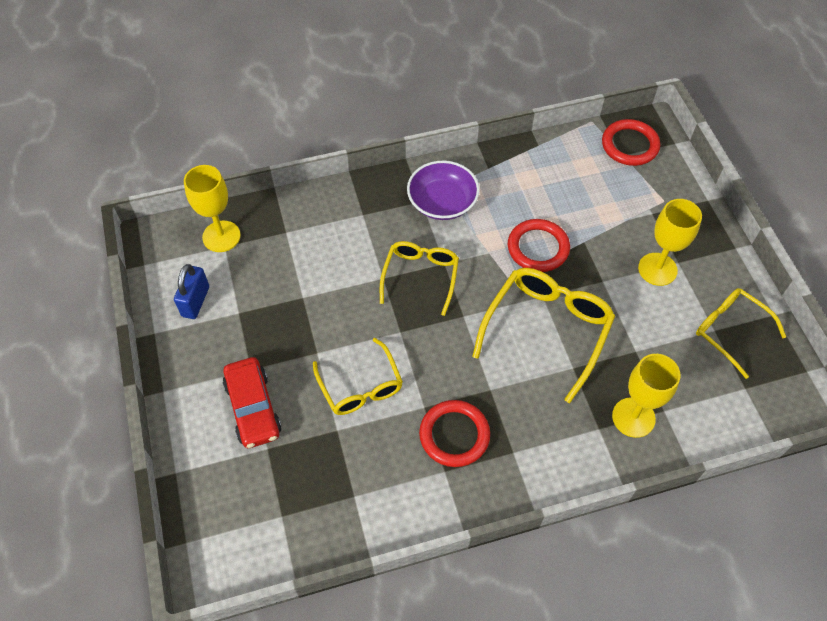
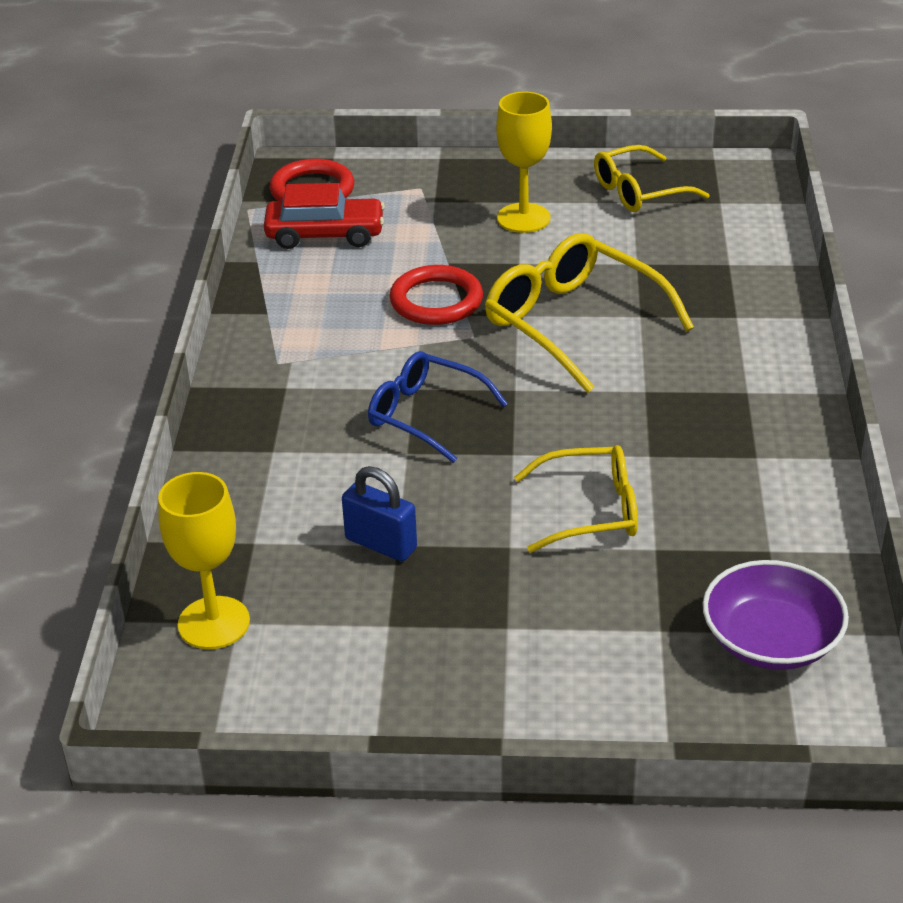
camera: 70 degrees left, 20 degrees down
(195, 301) = (336, 676): blue padlock -> blue padlock (381, 544)
(253, 408) = (582, 634): red car -> red car (325, 235)
(420, 277) = (425, 415): yellow glasses -> blue glasses
(442, 202) = (301, 367): purple bowl -> purple bowl (771, 640)
(454, 435) = (704, 436): red ring -> none
(633, 417) = (730, 287): yellow goblet -> none

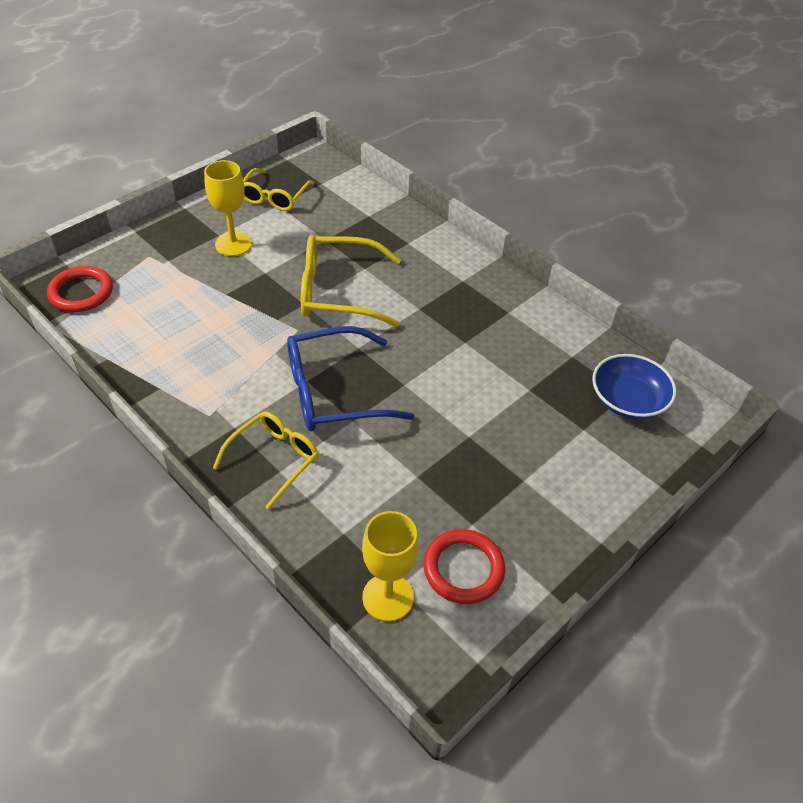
camera: 50 degrees left, 10 degrees up
(325, 235) = (129, 317): red car -> none
(381, 544) = (409, 482): blue padlock -> none
(425, 415) = (334, 392): blue glasses -> blue glasses, size x1.54
(436, 301) = (250, 321): red ring -> red ring (463, 569)
(590, 510) = (478, 390): yellow glasses -> yellow glasses (274, 459)
(771, 640) = (628, 400): purple bowl -> blue bowl

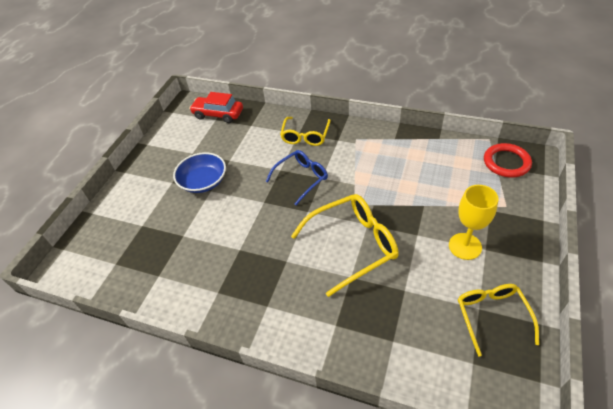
camera: 160 degrees right, 0 degrees up
(334, 392) = (301, 178): blue glasses -> blue glasses, size x0.65
(388, 597) = (218, 114): yellow goblet -> red car
(463, 569) = (189, 135): red ring -> none
(628, 400) = (113, 258): blue bowl -> blue bowl (203, 181)

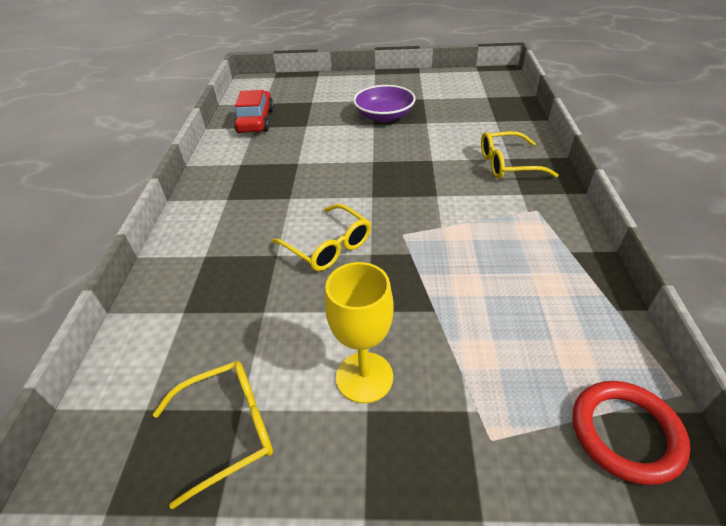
camera: 70 degrees right, 5 degrees down
(203, 181) = (384, 116): blue bowl -> purple bowl
(218, 114) = (497, 96): red car -> red car (256, 121)
(301, 178) = (426, 179): blue glasses -> none
(352, 245) = (328, 246): yellow glasses -> yellow glasses, size x0.65

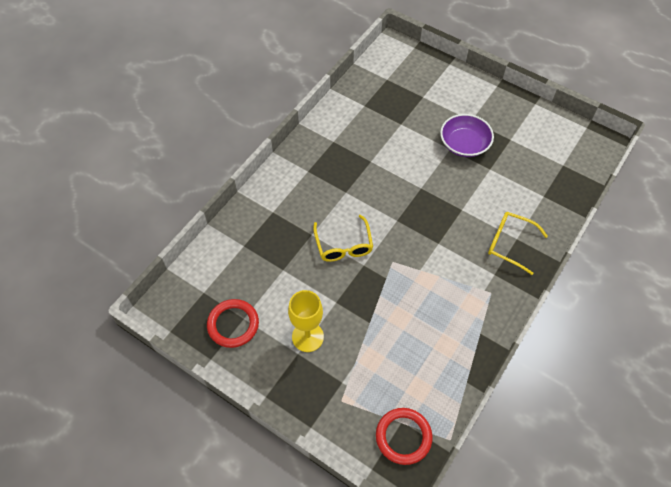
camera: 30 degrees right, 15 degrees up
(228, 429) = (233, 324): yellow glasses -> red ring
(256, 121) = (369, 99): red car -> none

